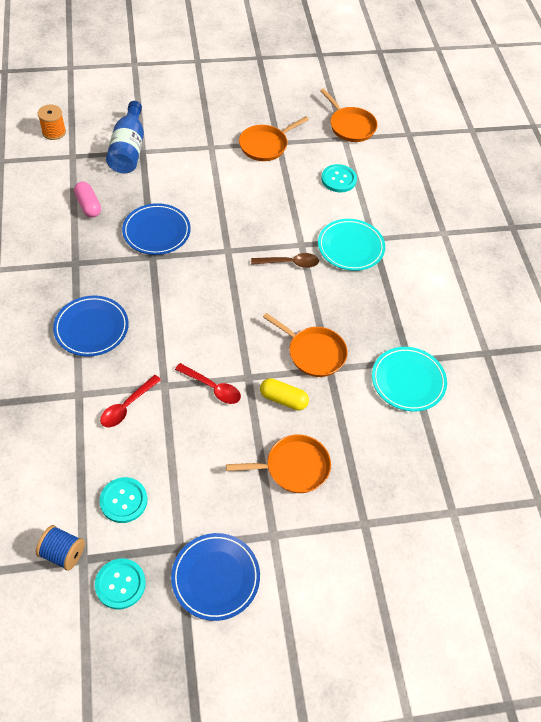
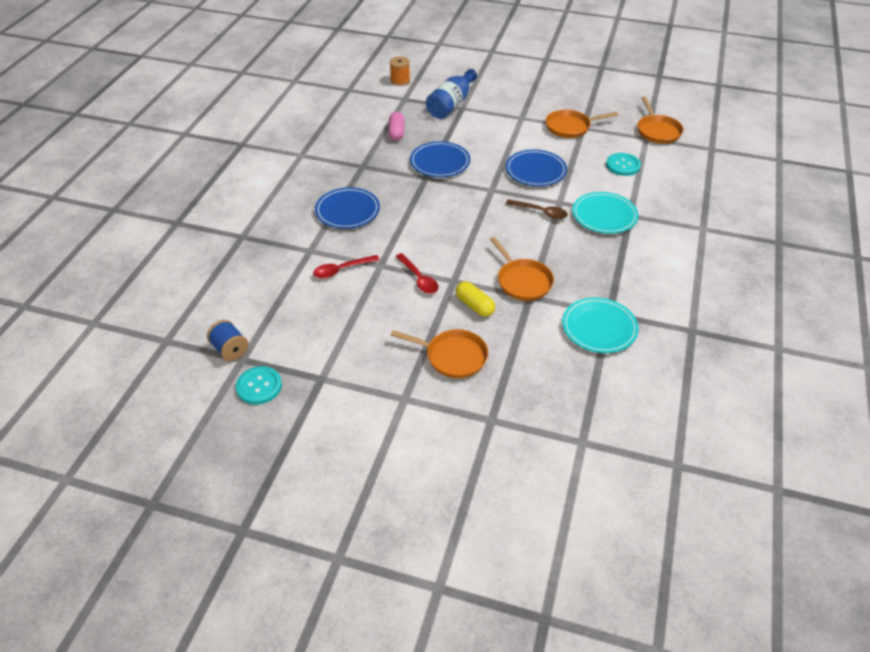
camera: 30 degrees right, 10 degrees down
(123, 500) = (298, 331): turquoise button -> none
(215, 577) = (337, 410): blue plate -> blue plate (535, 171)

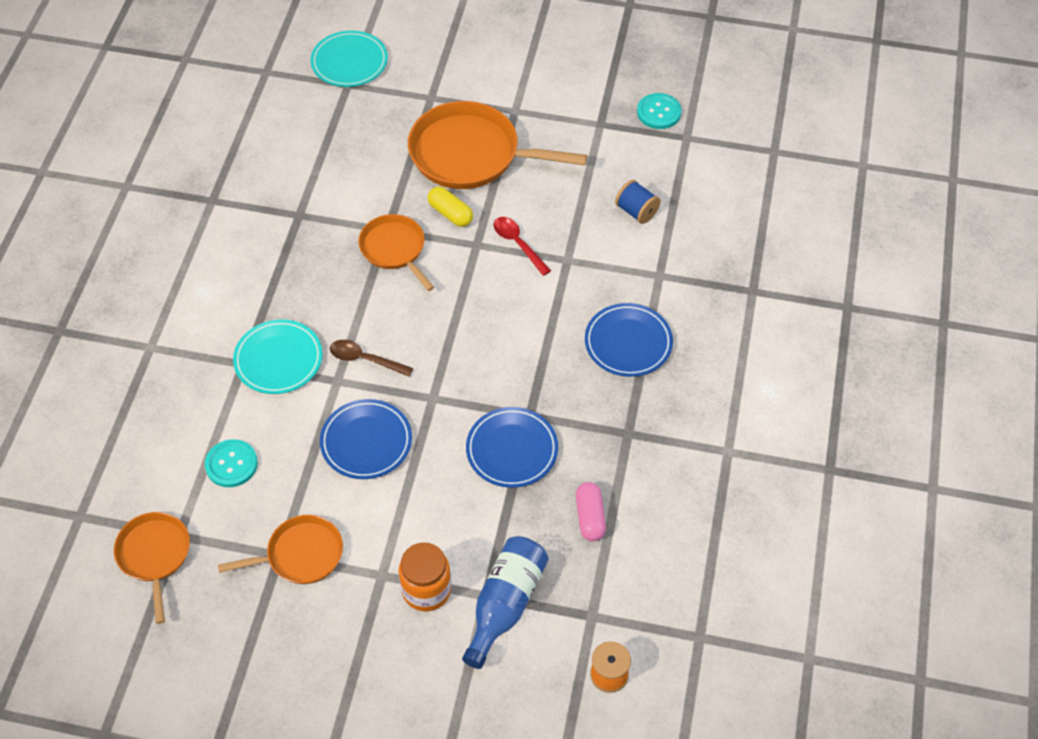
camera: 175 degrees right, 10 degrees up
(230, 349) = (703, 146): blue spool -> blue spool (636, 211)
(341, 270) = (612, 250): red spoon -> none
(453, 356) = (471, 154): orange pan -> orange pan, size x1.73
(495, 111) = (426, 590): none -> orange jar
(599, 328) = (313, 196): turquoise plate -> turquoise plate (349, 62)

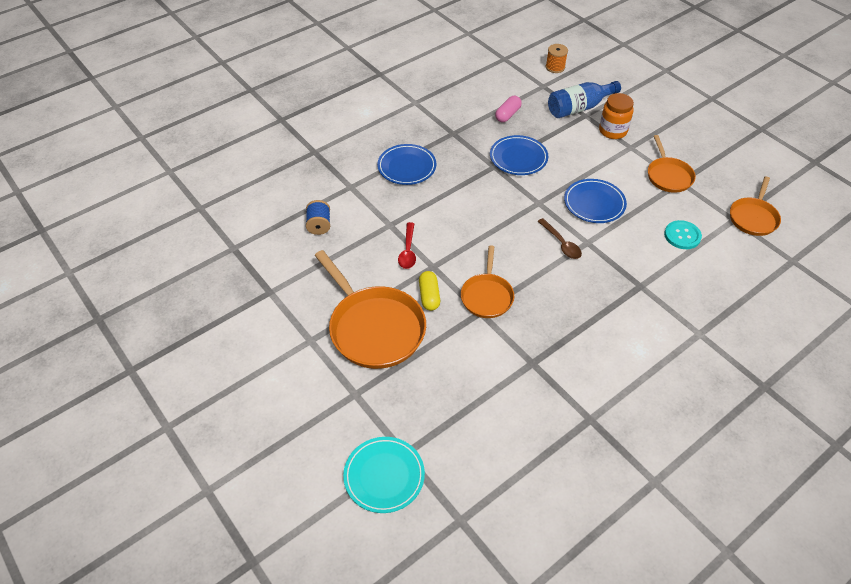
camera: 140 degrees left, 5 degrees down
(278, 359) = (616, 274): turquoise plate -> none
(300, 555) = (668, 176): orange pan -> orange pan turned 120 degrees counterclockwise
(659, 112) = (226, 274): turquoise button -> none

